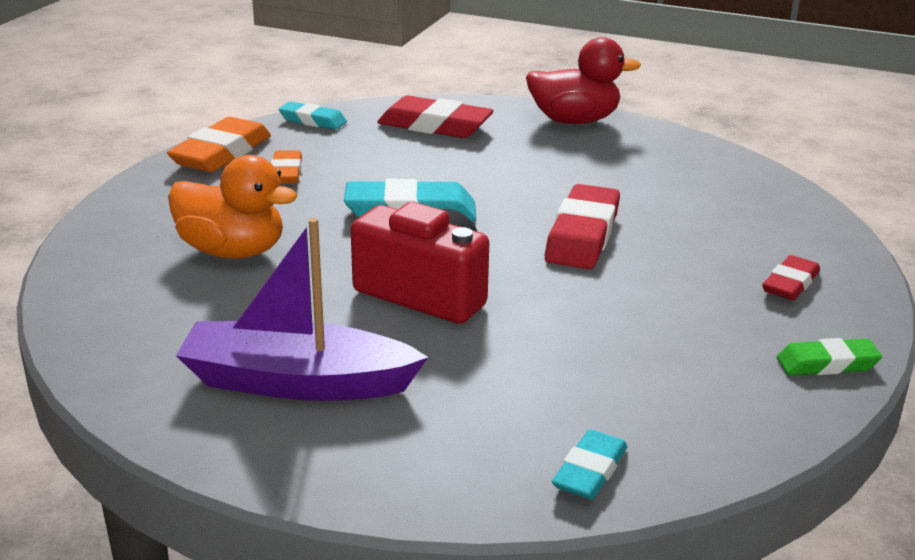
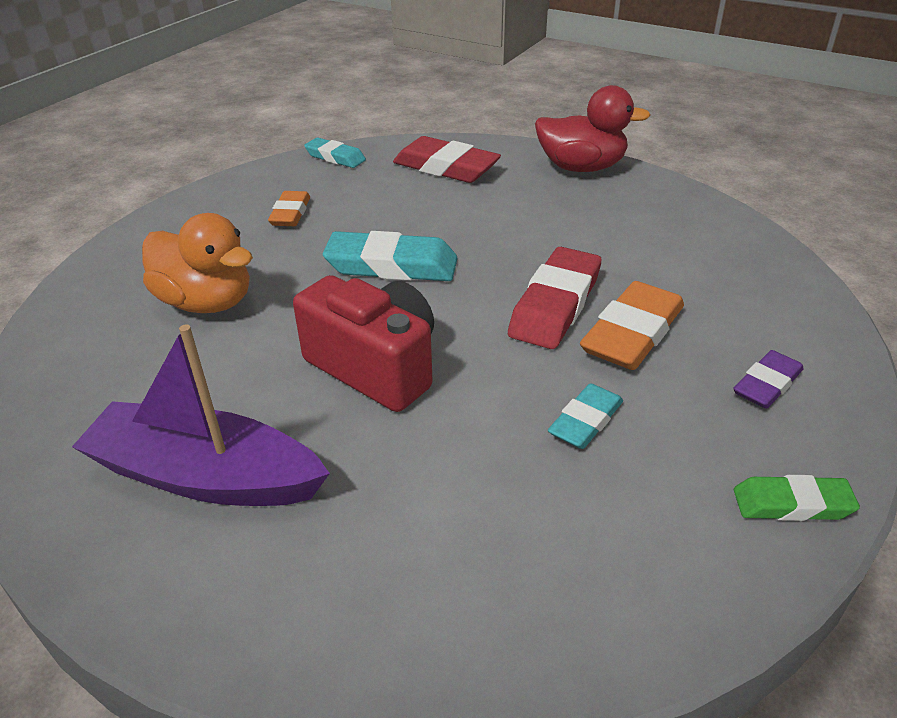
camera: 10 degrees right, 10 degrees up
(221, 153) = (240, 189): orange eraser -> orange eraser (632, 334)
(590, 471) = (480, 643): turquoise eraser -> turquoise eraser (585, 421)
(790, 284) = (767, 384): red eraser -> purple eraser

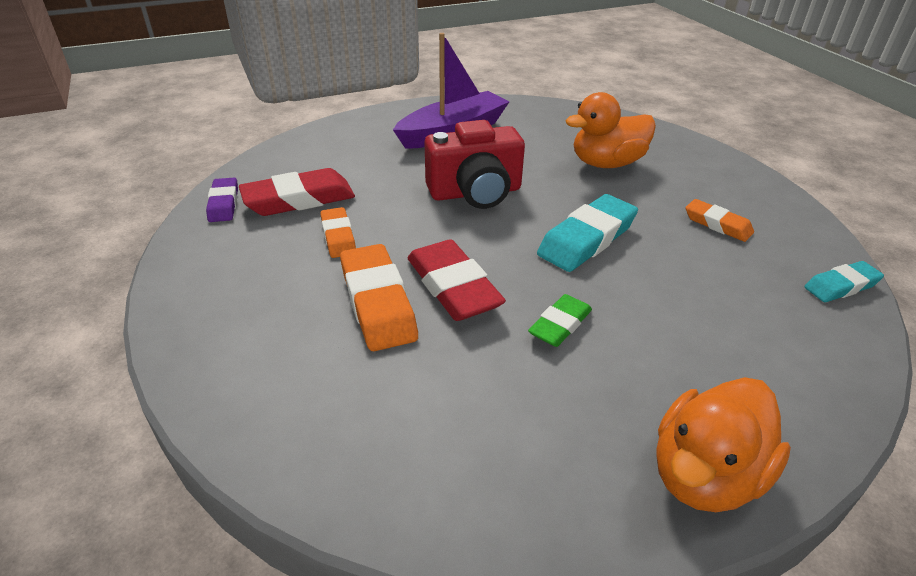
camera: 125 degrees right, 0 degrees up
(446, 167) = (772, 350): red eraser -> red eraser (299, 199)
(581, 167) = (705, 474): red duck -> orange duck
(585, 421) = (338, 236): turquoise eraser -> orange eraser
(767, 384) = (251, 328): purple eraser -> purple eraser (224, 204)
(792, 504) = (190, 267): green eraser -> green eraser (560, 325)

